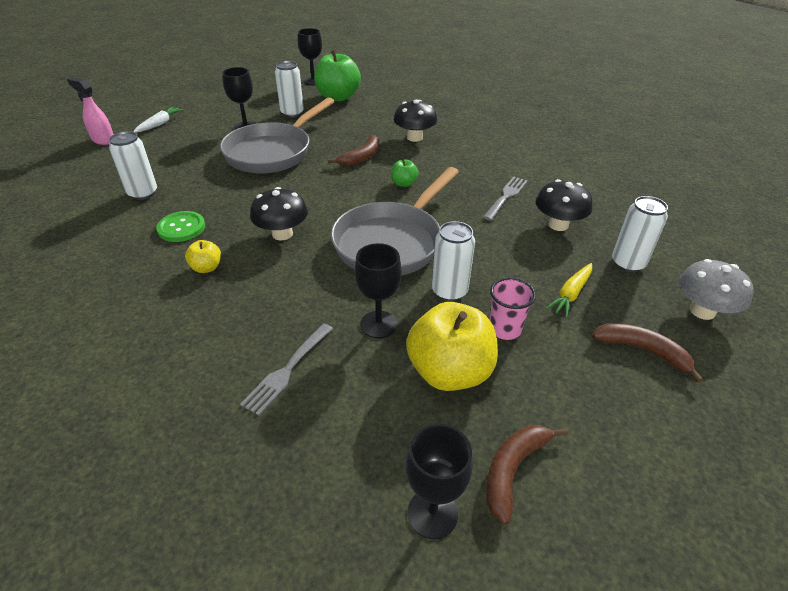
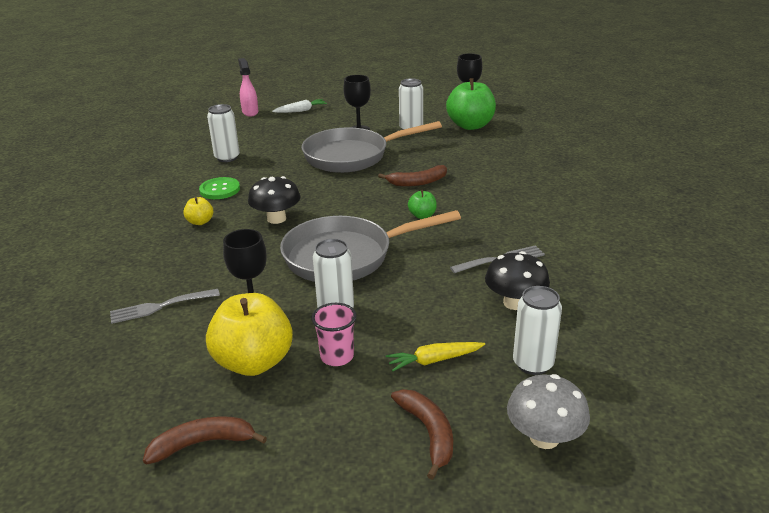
camera: 40 degrees right, 10 degrees down
(414, 138) = (490, 181): black mushroom -> none
(432, 513) = (122, 433): black goblet -> none

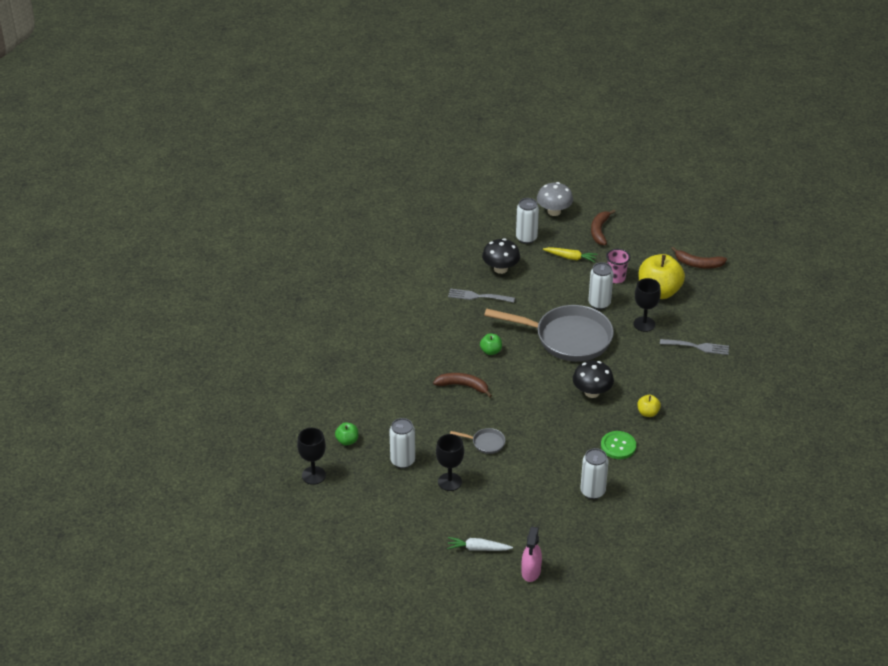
camera: 150 degrees left, 10 degrees up
(352, 156) = (485, 443): grey pan -> grey pan, size x0.40
(470, 126) = (347, 441): green apple -> green apple, size x0.47

